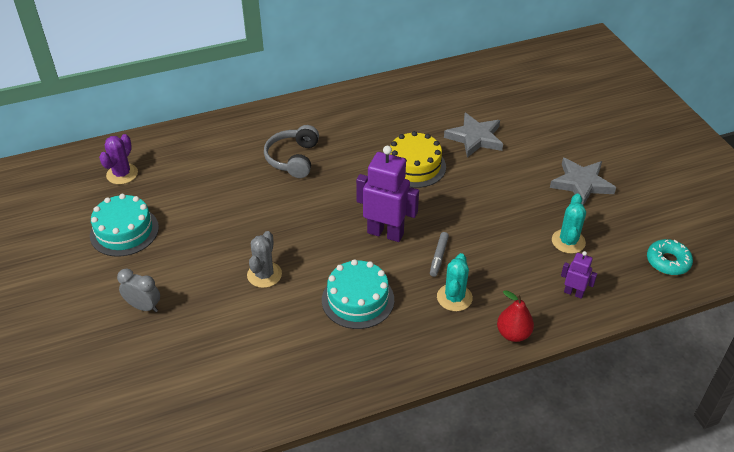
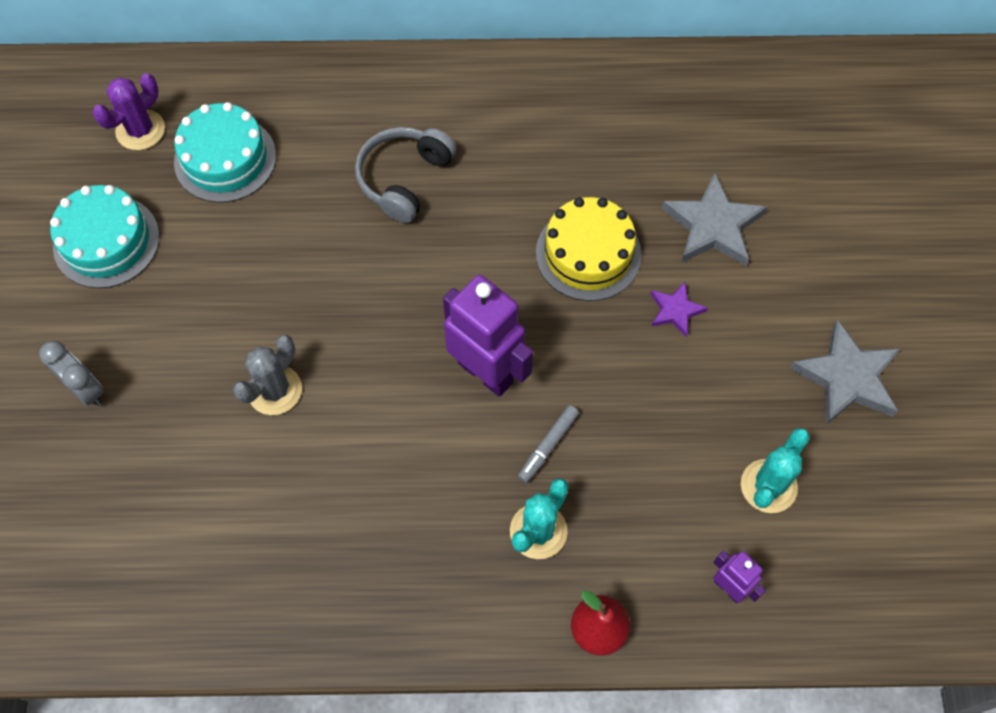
camera: 20 degrees right, 20 degrees up
(358, 299) = (392, 484): turquoise cake -> turquoise cake (225, 159)
(475, 178) = (675, 310): none -> purple star
(668, 262) = (914, 582): turquoise donut -> none

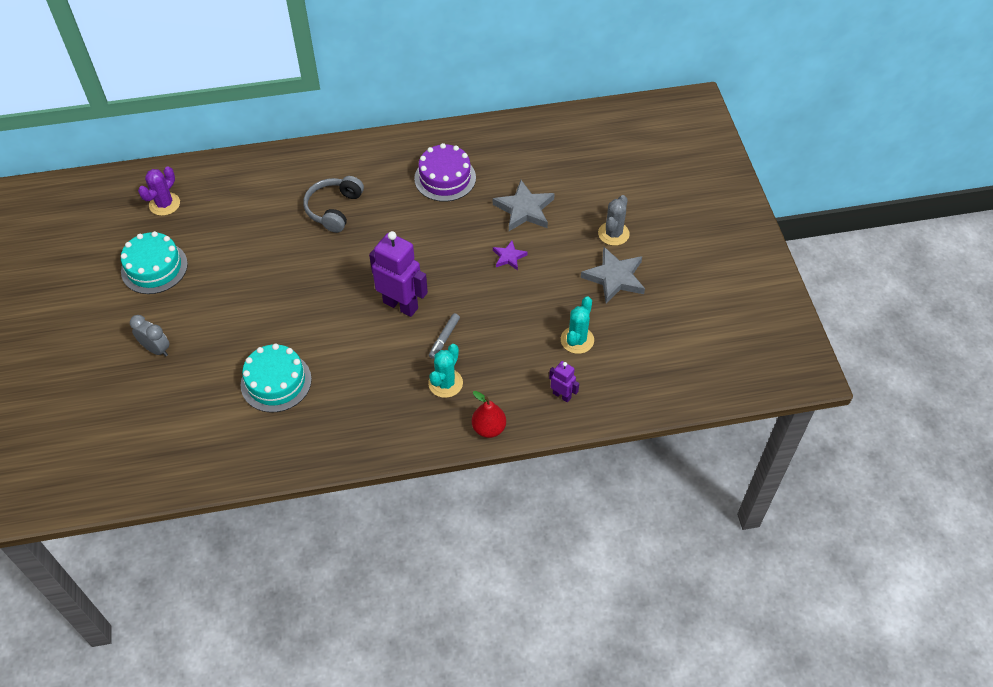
camera: 10 degrees left, 10 degrees down
(225, 159) = (221, 213): turquoise cake -> turquoise cake (276, 382)
(275, 390) = (274, 333): grey cactus -> grey cactus (613, 234)
(588, 254) = (452, 234): yellow cake -> none
(590, 149) = (445, 178): none -> purple cake

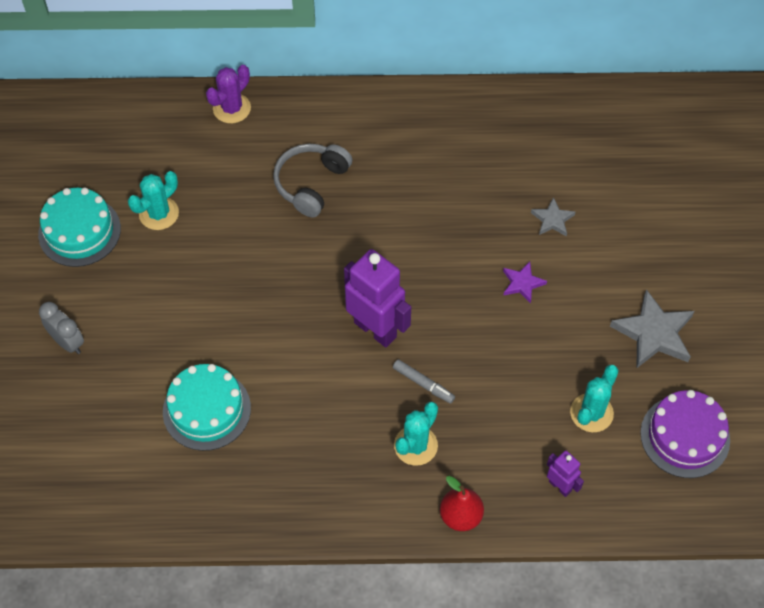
camera: 10 degrees right, 5 degrees up
(164, 204) = (103, 146): purple cactus -> purple cactus (232, 108)
(216, 246) = (159, 213): none -> turquoise cactus
(444, 338) = (423, 384): grey marker -> grey marker turned 90 degrees counterclockwise
(445, 178) = (457, 160): purple cake -> purple cake (685, 436)
(524, 209) = (552, 220): grey star -> grey star, size x0.55
(613, 234) = (662, 271): grey cactus -> none

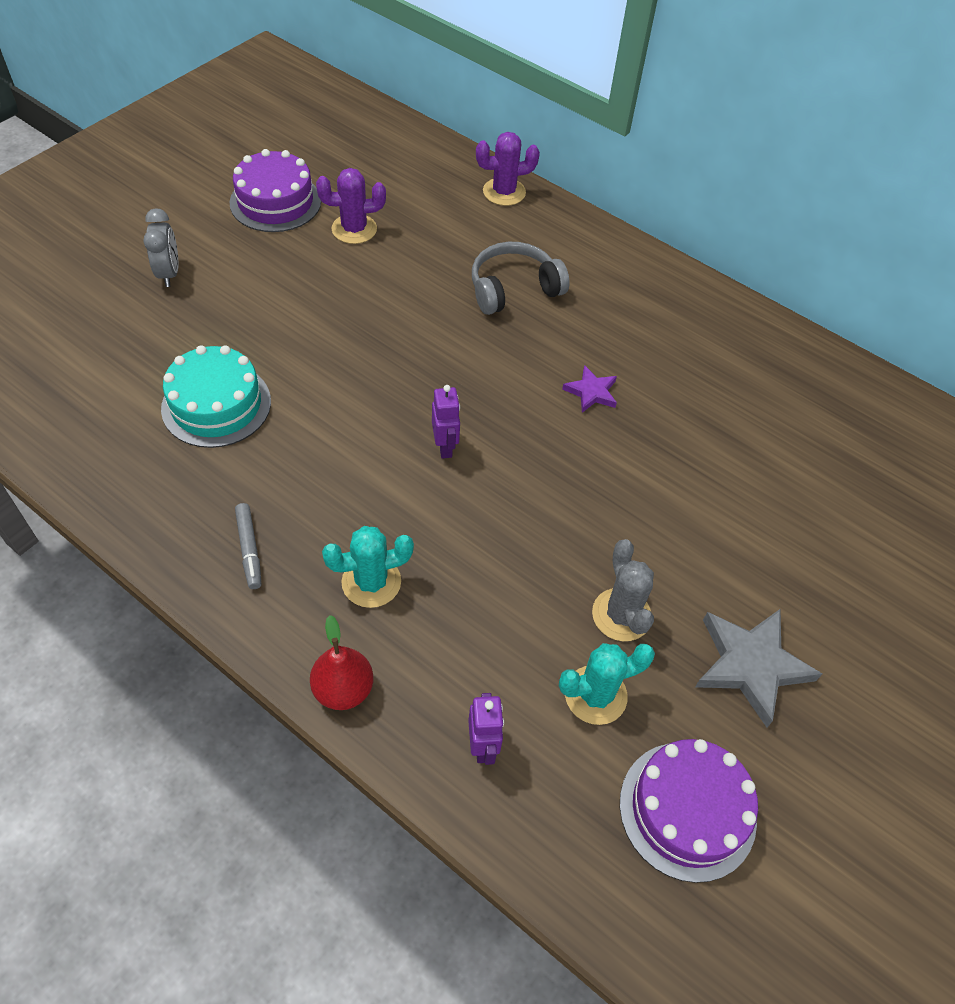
camera: 35 degrees right, 5 degrees down
(79, 231) = (275, 202): turquoise cake -> purple cake
(159, 213) = (354, 229): turquoise cactus -> purple cactus
(375, 329) = (445, 447): purple robot -> purple robot, size x0.50
(423, 384) = (440, 529): grey marker -> grey marker (249, 549)
(522, 283) = (641, 509): purple star -> purple star (591, 392)
(552, 220) = (733, 472): grey star -> none
(566, 357) = (621, 615): none -> grey cactus

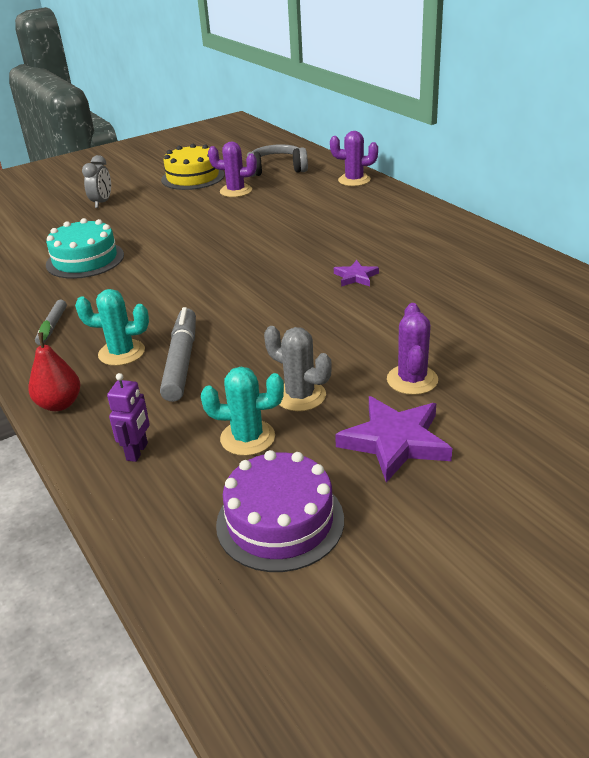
camera: 25 degrees right, 20 degrees down
(275, 202) = (193, 177): purple cake -> yellow cake
(445, 447) = (225, 293): purple robot -> none
(455, 583) = (181, 361): none -> grey marker
(513, 289) = (330, 223): grey headphones -> grey headphones (277, 169)
(621, 615) = (300, 396): grey cactus -> grey cactus turned 60 degrees counterclockwise
(729, 564) = (412, 380): none -> purple cactus
(750, 665) = (395, 442): grey star -> purple star

